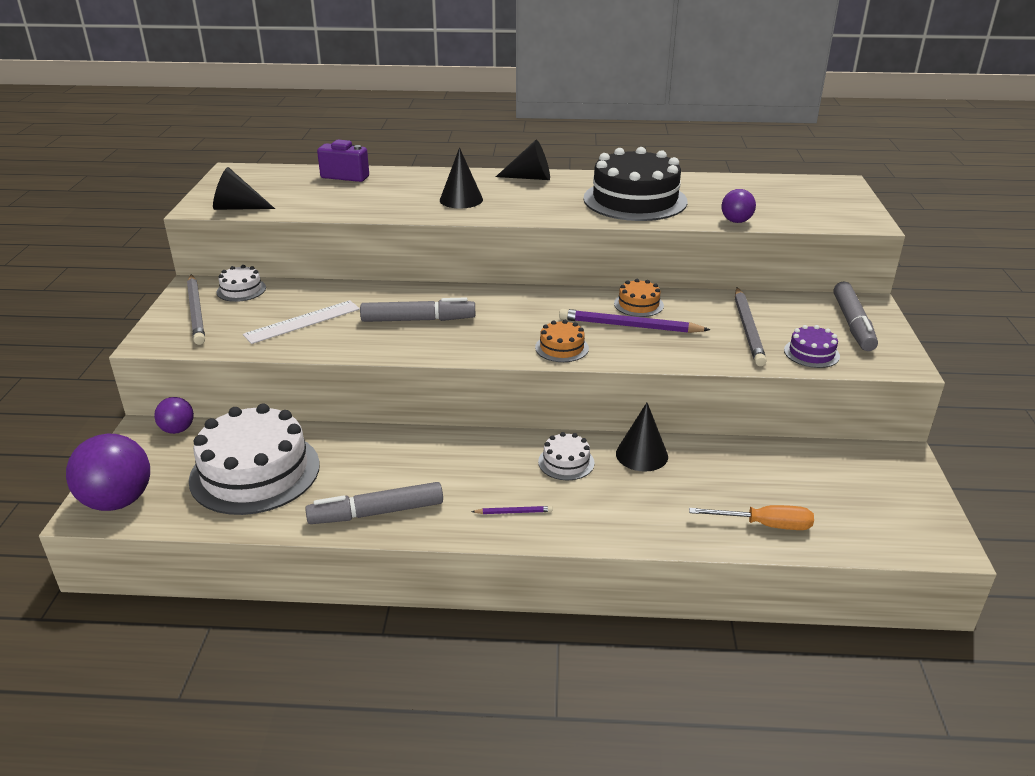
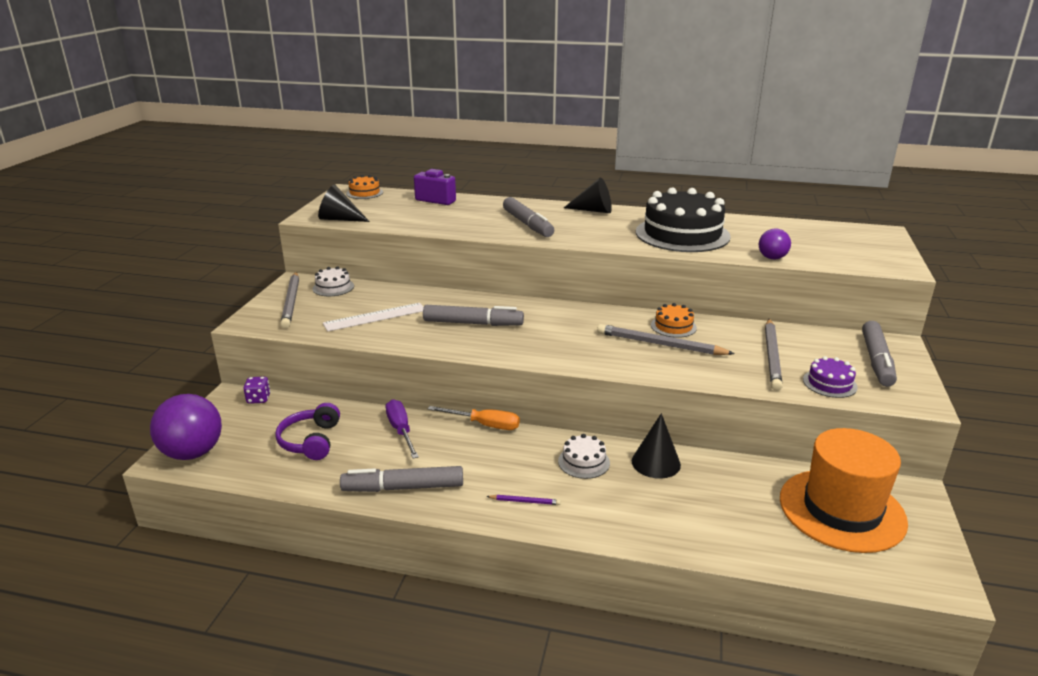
camera: 10 degrees right, 5 degrees down
(177, 430) = (258, 399): purple ball -> purple dice
(255, 472) = (311, 441): white cake -> purple headphones
(356, 449) = (401, 430): none -> purple screwdriver
(461, 200) = (527, 224): black cone -> grey marker
(562, 348) = (593, 358): orange cake -> orange cake (364, 193)
(629, 326) = (660, 344): purple pencil -> grey pencil
(765, 525) = (761, 542): orange screwdriver -> orange screwdriver (484, 425)
(837, 483) = (841, 510): none -> orange hat

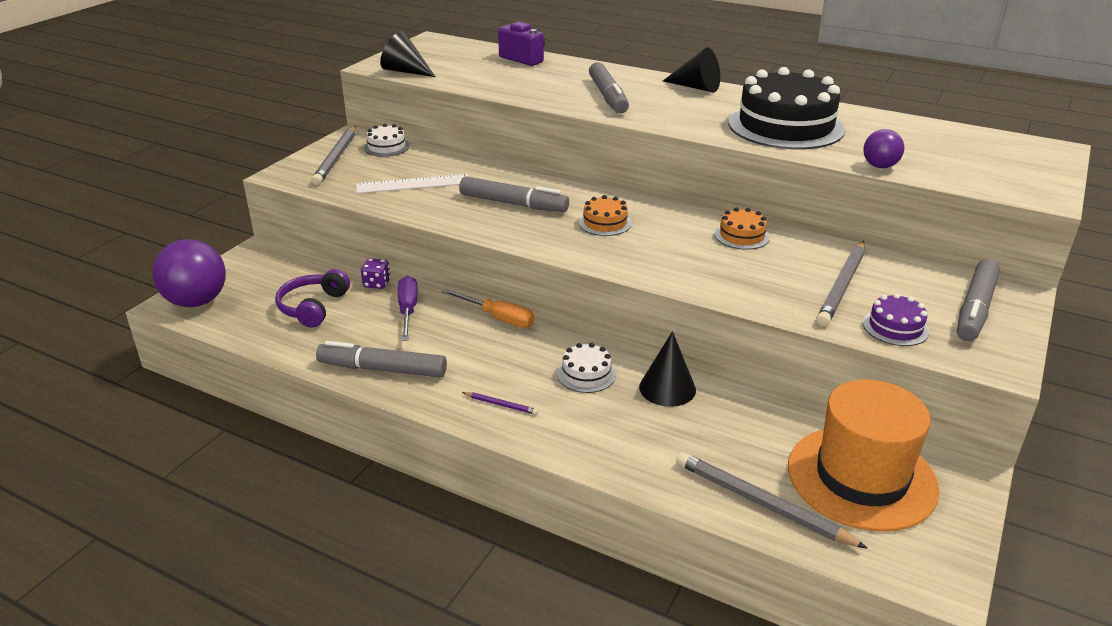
camera: 15 degrees right, 5 degrees up
(258, 399) = (281, 257): purple dice -> purple dice (377, 284)
(364, 193) = (449, 44): orange cake -> orange cake (605, 223)
(660, 344) = (713, 254): grey pencil -> grey pencil (761, 503)

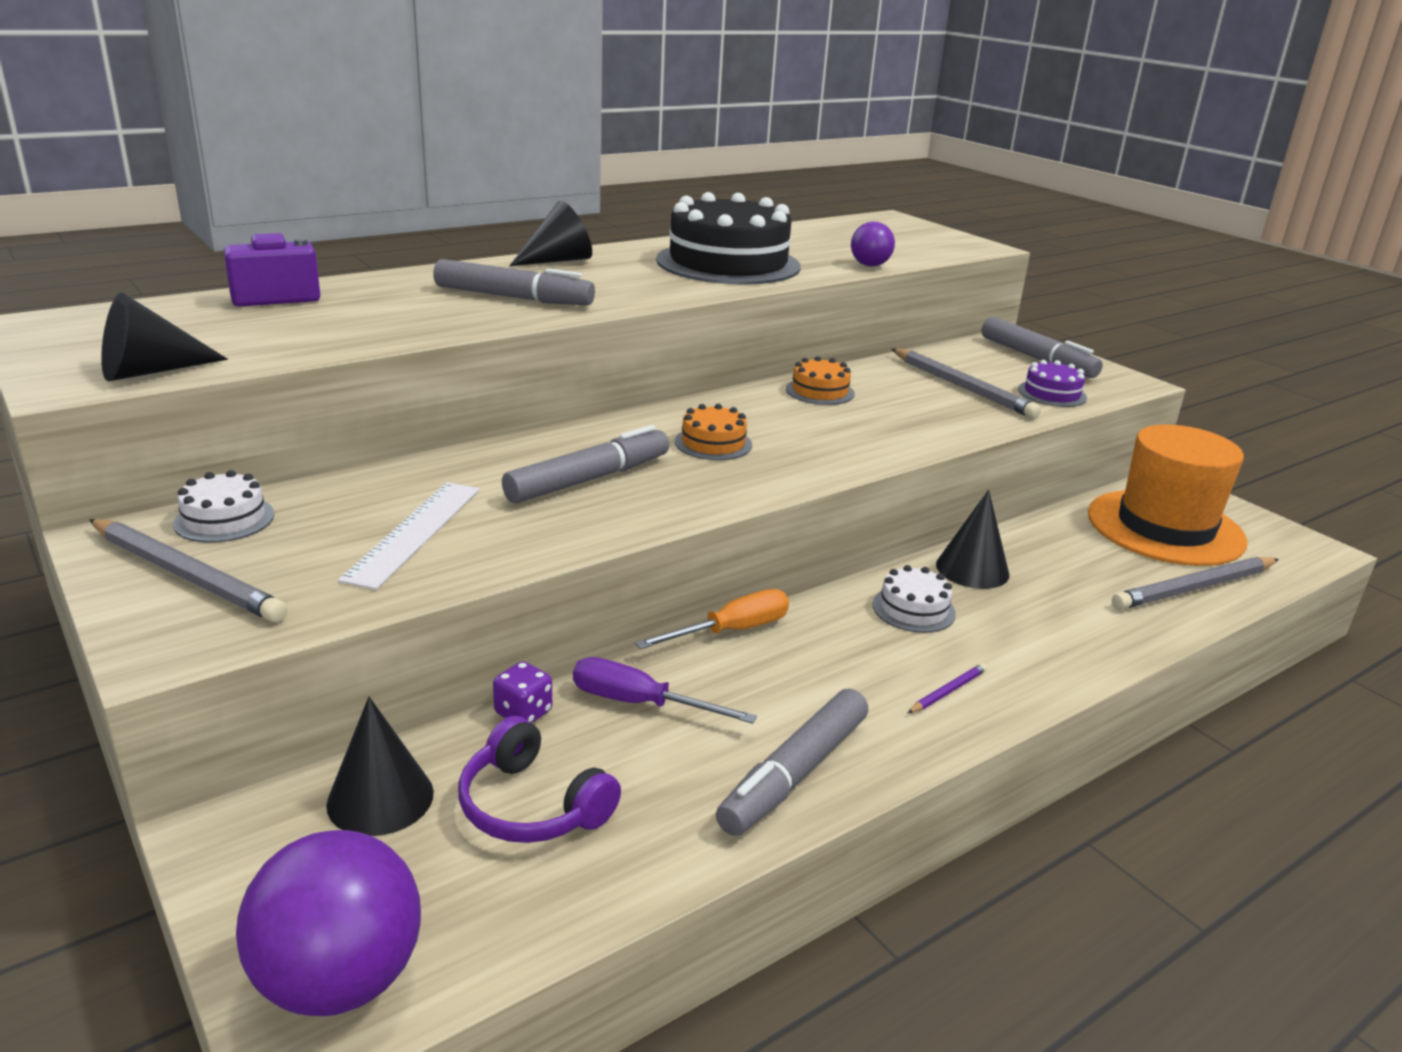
camera: 65 degrees left, 5 degrees down
(296, 273) = (380, 798): none -> black cone

